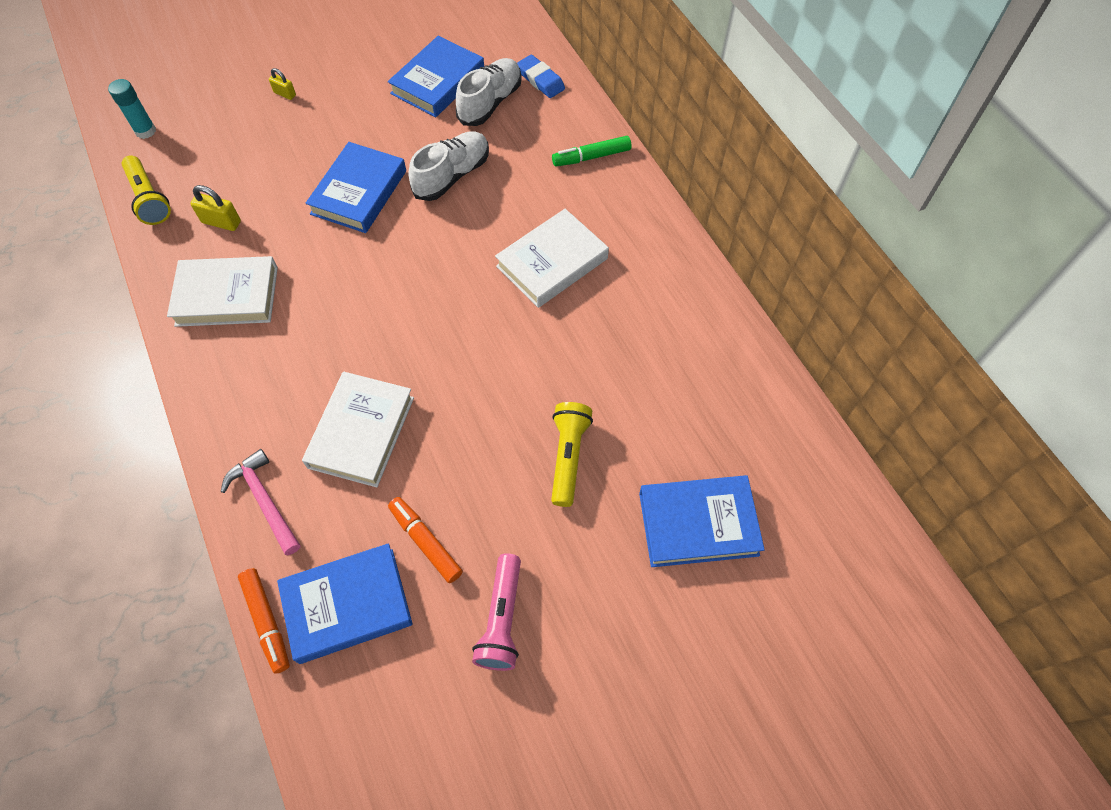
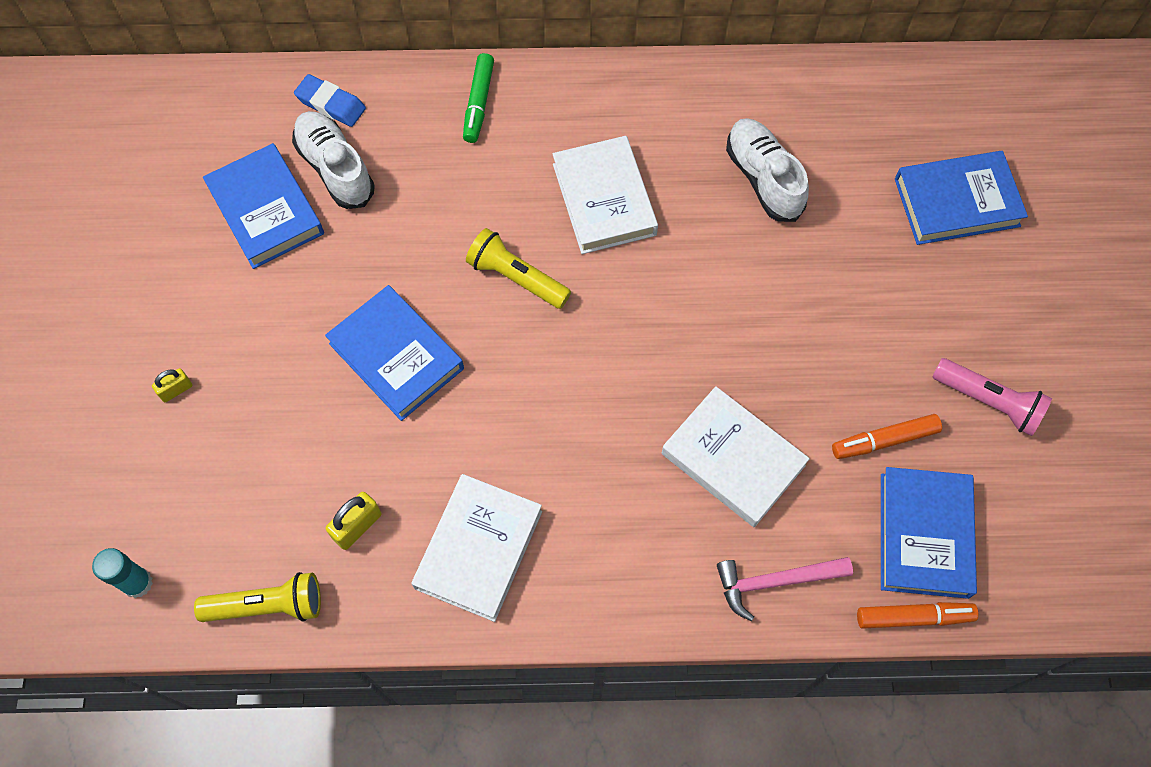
camera: 65 degrees left, 5 degrees up
(452, 176) = (427, 249): white shoe -> white shoe (763, 178)
(540, 80) = (331, 104): blue eraser -> blue eraser turned 45 degrees clockwise
(568, 456) = (844, 279): yellow flashlight -> yellow flashlight (516, 277)
(698, 524) = (956, 202): blue book -> blue book turned 60 degrees clockwise

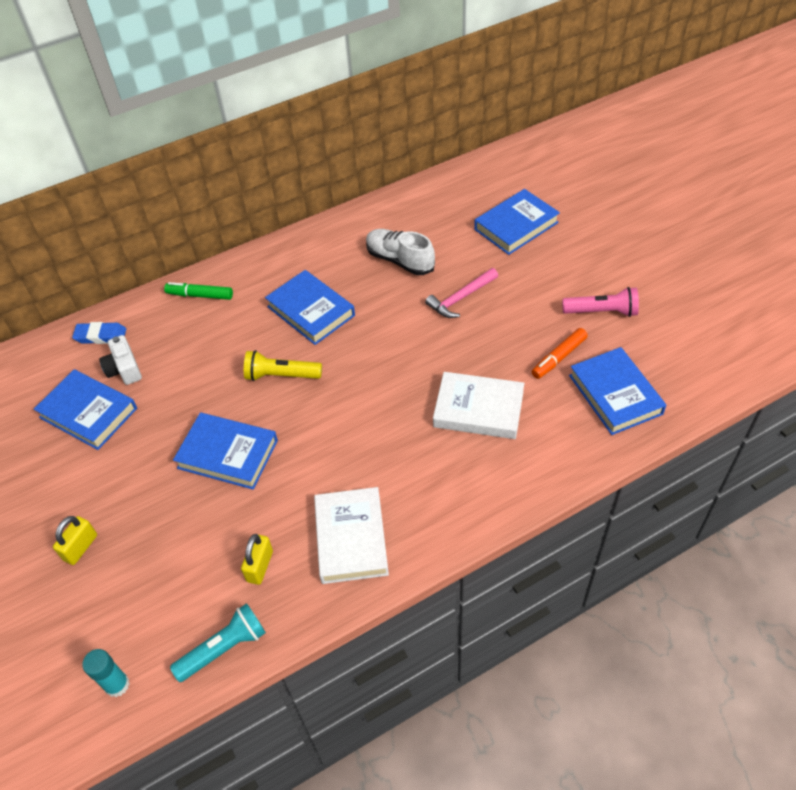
camera: 25 degrees left, 15 degrees down
(176, 390) = (80, 547): yellow padlock -> yellow padlock, size x1.53
(268, 606) = (224, 648): yellow flashlight -> turquoise flashlight
(335, 168) = (124, 369): white shoe -> white camera
(478, 103) = (200, 295): green marker -> green marker turned 120 degrees clockwise
(604, 199) = (311, 311): white book -> blue book
(775, 581) = (548, 462): pink hammer -> pink hammer (460, 298)
(914, 617) = (640, 440): orange marker -> none

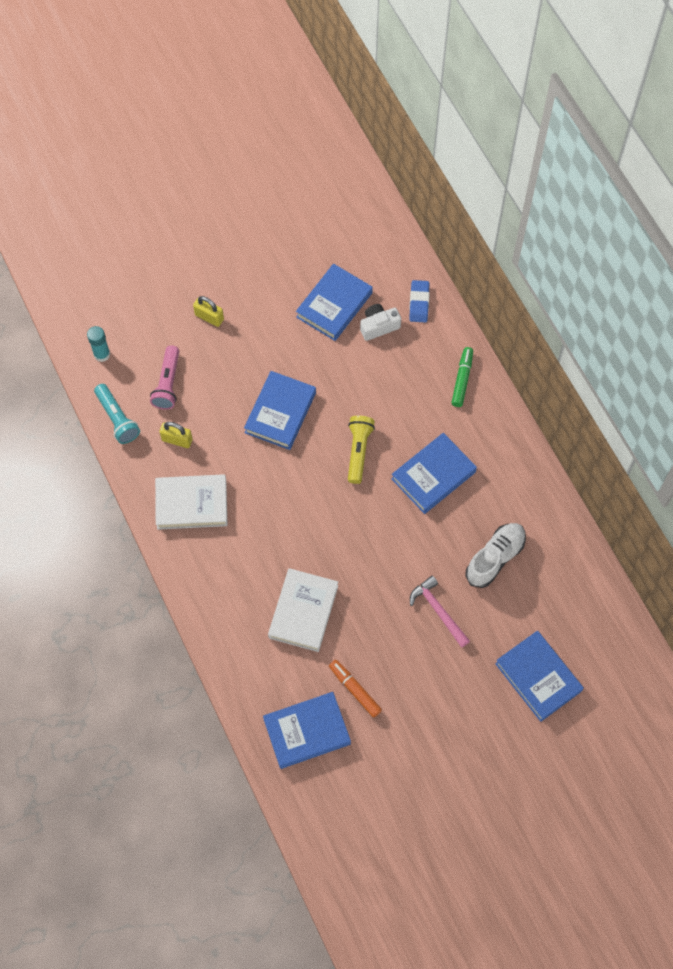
camera: 90 degrees right, 15 degrees up
(602, 312) = (408, 741): pink flashlight -> pink flashlight (168, 383)

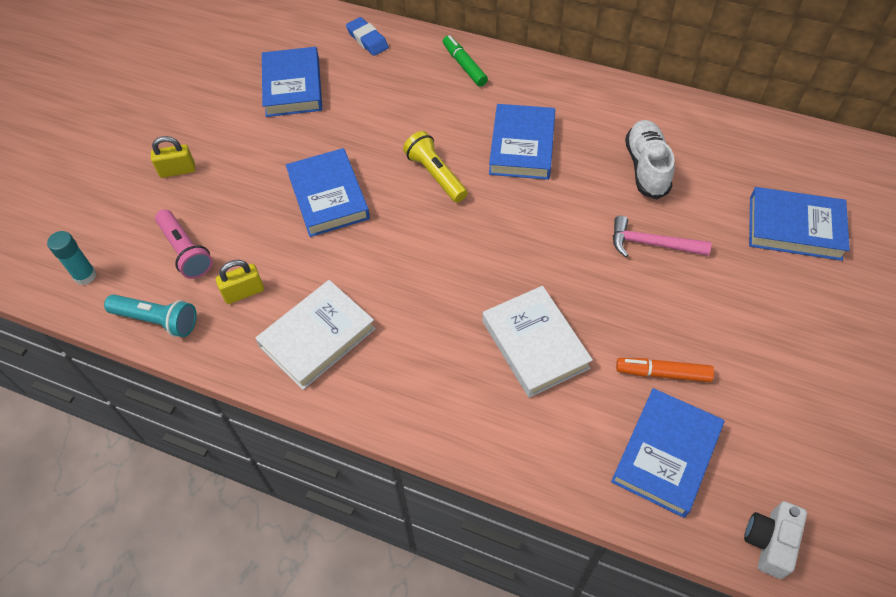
camera: 40 degrees left, 10 degrees down
(378, 326) = (350, 76): white camera -> white camera (770, 542)

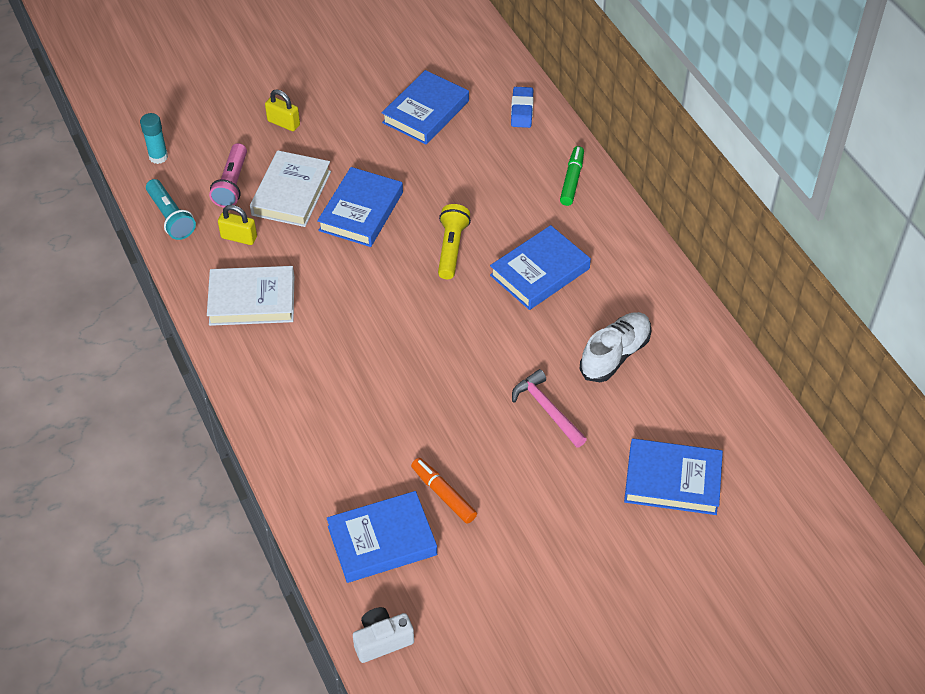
camera: 40 degrees right, 5 degrees down
(535, 344) = (382, 410): white book -> white book (291, 193)
(794, 228) = (672, 481): blue book -> blue book turned 45 degrees counterclockwise

